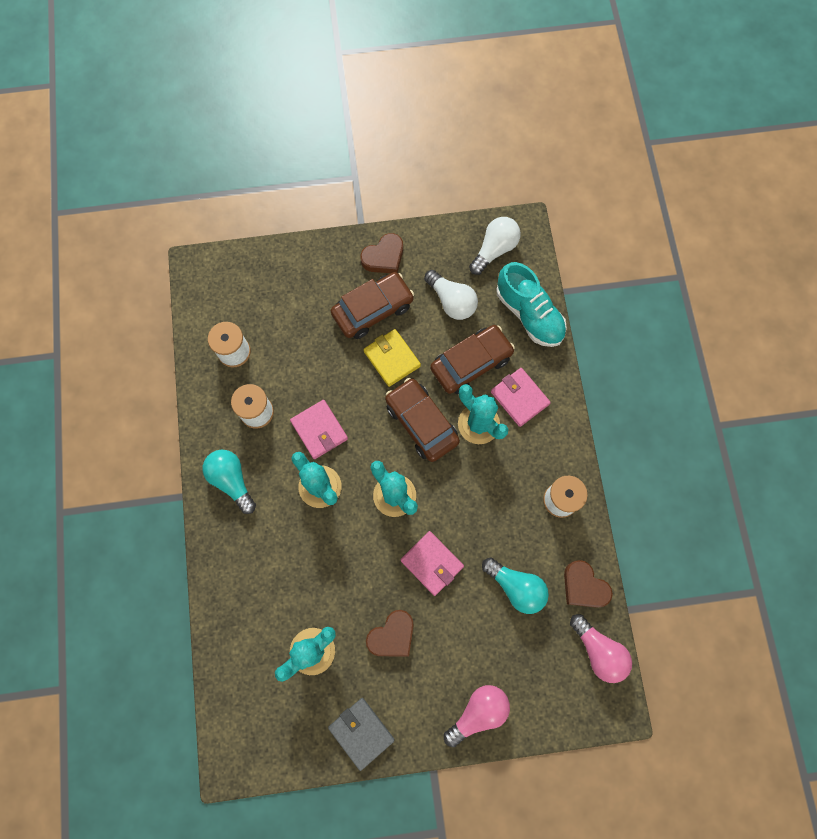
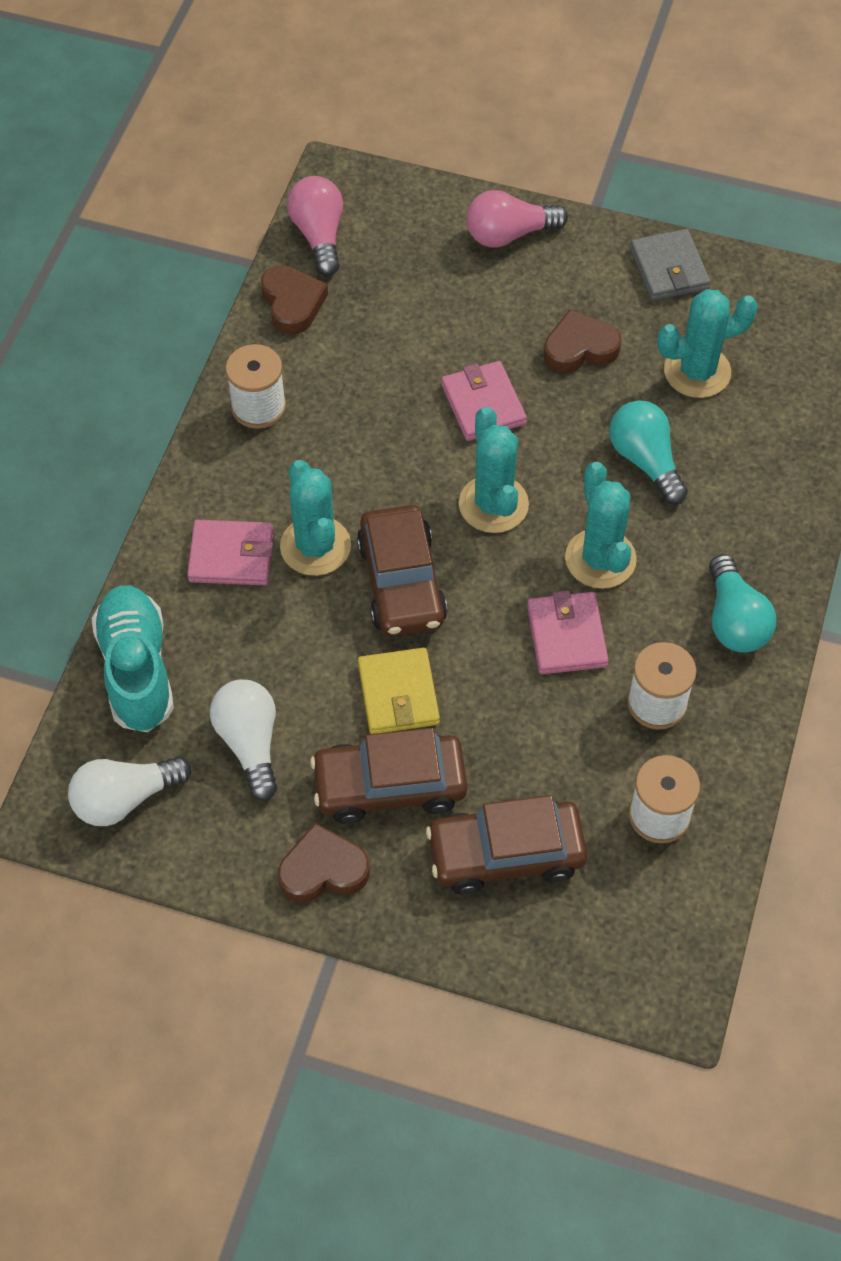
camera: 155 degrees left, 15 degrees down
(471, 363) = (275, 635): brown car -> brown car (506, 854)
(516, 587) = (383, 336): turquoise light bulb -> turquoise light bulb (645, 461)
(519, 398) = (231, 556): pink wallet -> pink wallet turned 75 degrees counterclockwise

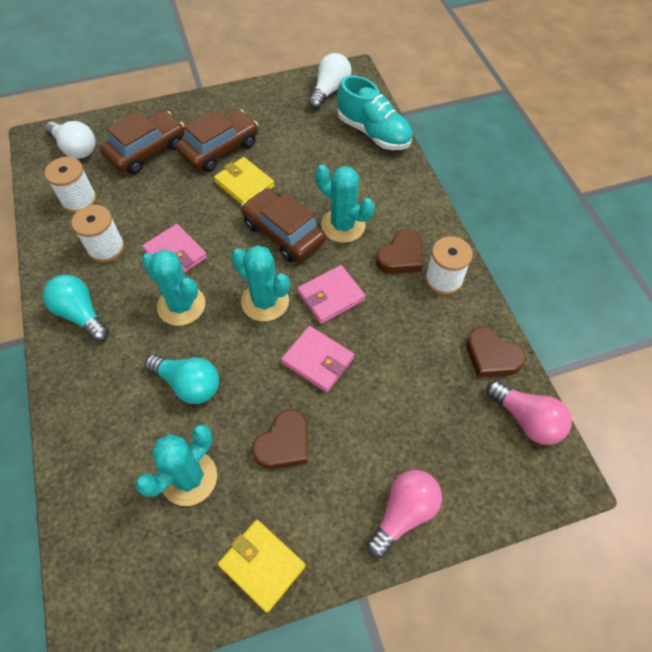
camera: 145 degrees right, 0 degrees up
(231, 556) = (380, 198): pink wallet -> pink wallet (331, 296)
(250, 743) = (296, 132): white light bulb -> white light bulb (75, 148)
(323, 869) = (225, 108): brown heart -> brown heart (401, 257)
(669, 269) = (262, 565): grey wallet -> yellow wallet

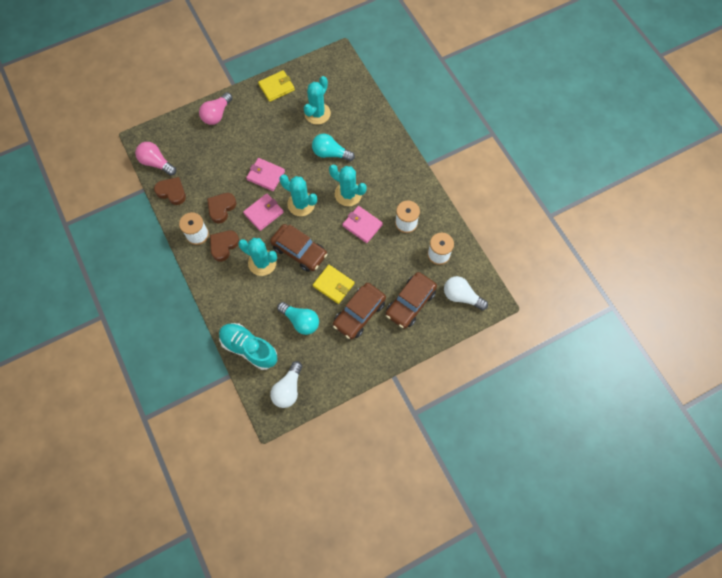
camera: 170 degrees right, 10 degrees up
(81, 314) = (402, 180): turquoise light bulb -> turquoise light bulb (301, 321)
(262, 565) = (276, 87): yellow wallet -> yellow wallet turned 60 degrees counterclockwise
(284, 443) = (276, 134): brown heart -> brown heart (221, 208)

